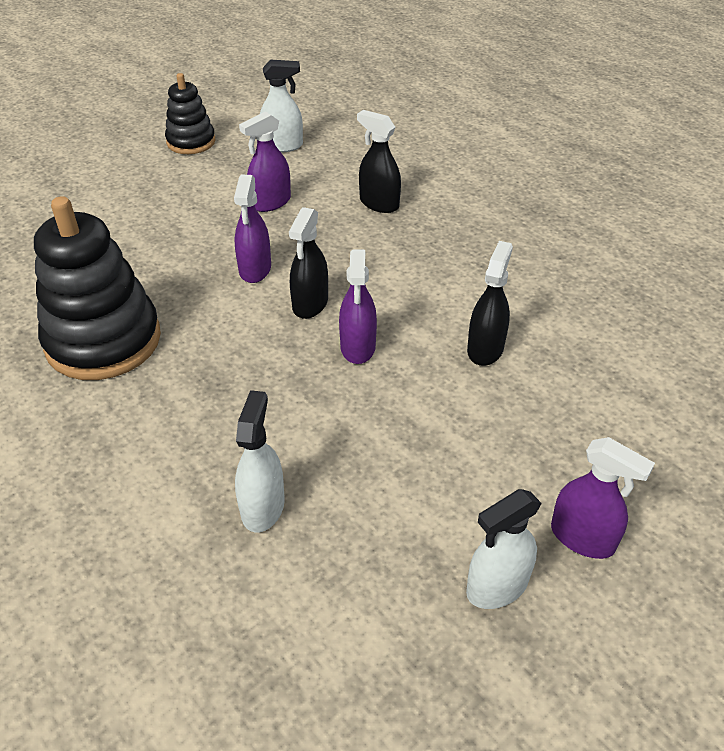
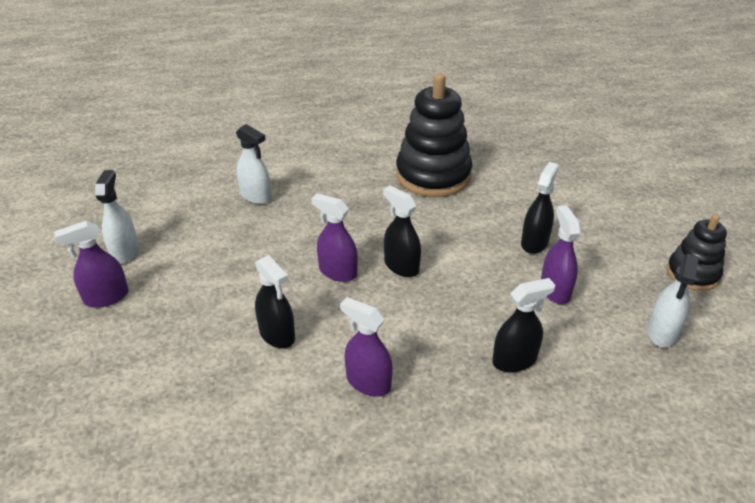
camera: 120 degrees right, 5 degrees down
(202, 229) = (534, 242): none -> black spray bottle
(255, 269) = (462, 253): purple spray bottle -> purple spray bottle (368, 382)

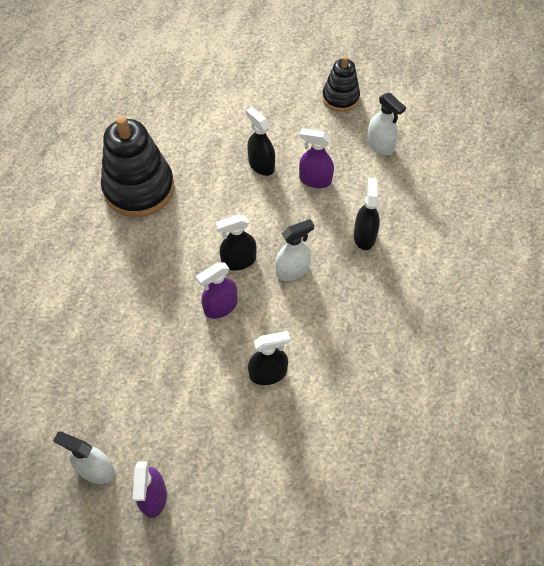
camera: 65 degrees left, 20 degrees up
(256, 196) = (79, 335): white spray bottle -> white spray bottle (292, 270)
(368, 382) = (343, 330): purple spray bottle -> none

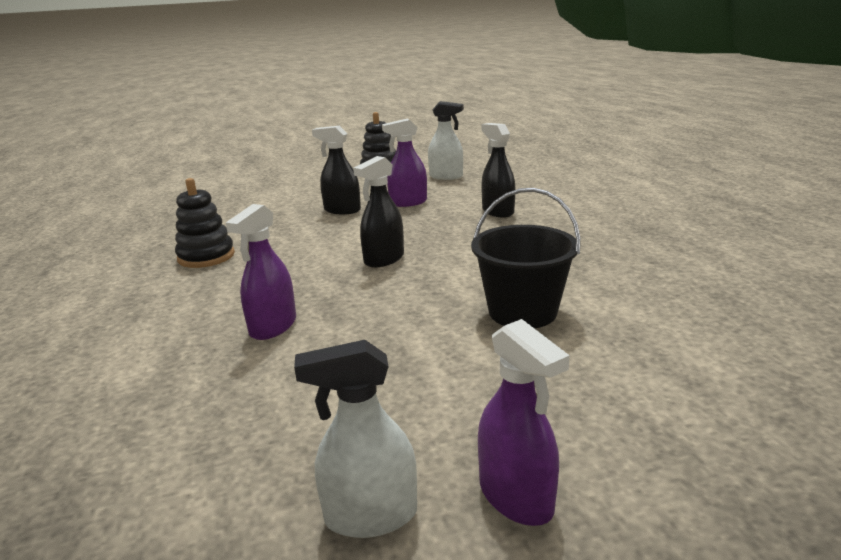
camera: 30 degrees left, 35 degrees down
(139, 188) = (206, 256): black stacking toy -> black stacking toy, size x0.57
(220, 307) = (399, 291): purple spray bottle -> purple spray bottle (273, 327)
(268, 373) = (522, 312): black spray bottle -> black bucket
(292, 270) = (453, 246): white spray bottle -> none

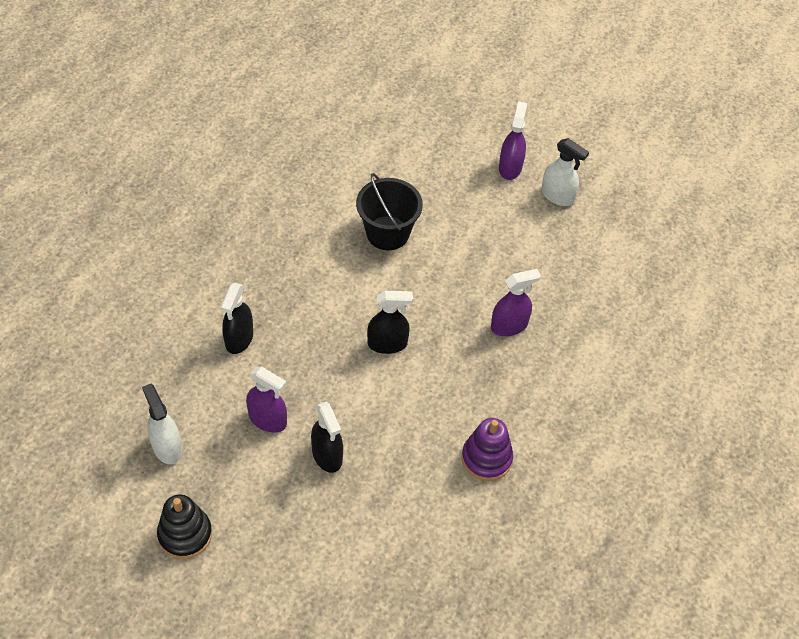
camera: 140 degrees left, 30 degrees up
(206, 256) = (486, 458): black stacking toy -> purple stacking toy

